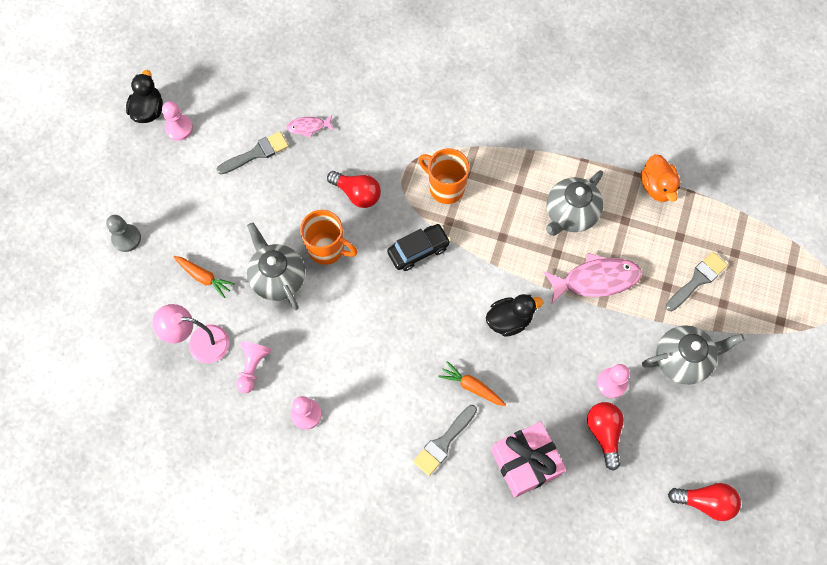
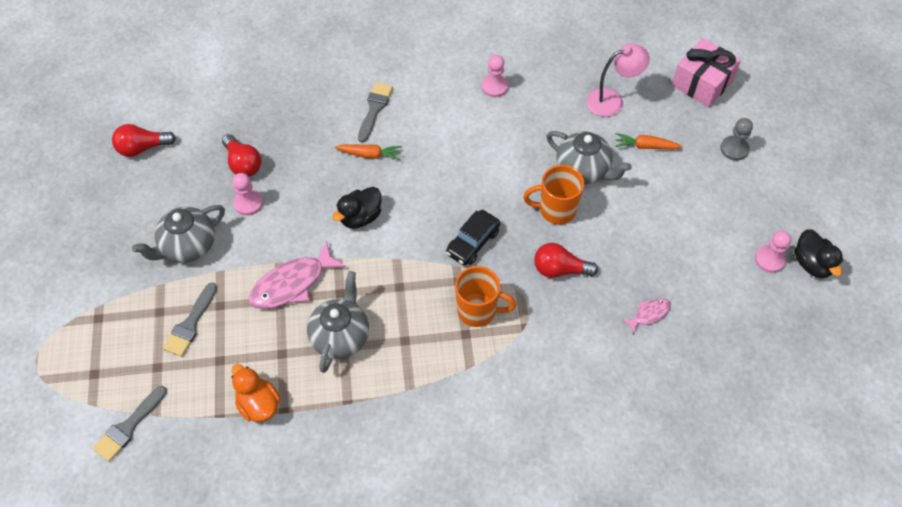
camera: 155 degrees right, 10 degrees down
(253, 367) = (558, 100): pink pawn -> none
(256, 153) = (680, 267): grey brush -> grey brush (128, 426)
(525, 462) = (302, 120): pink gift -> pink gift (702, 83)

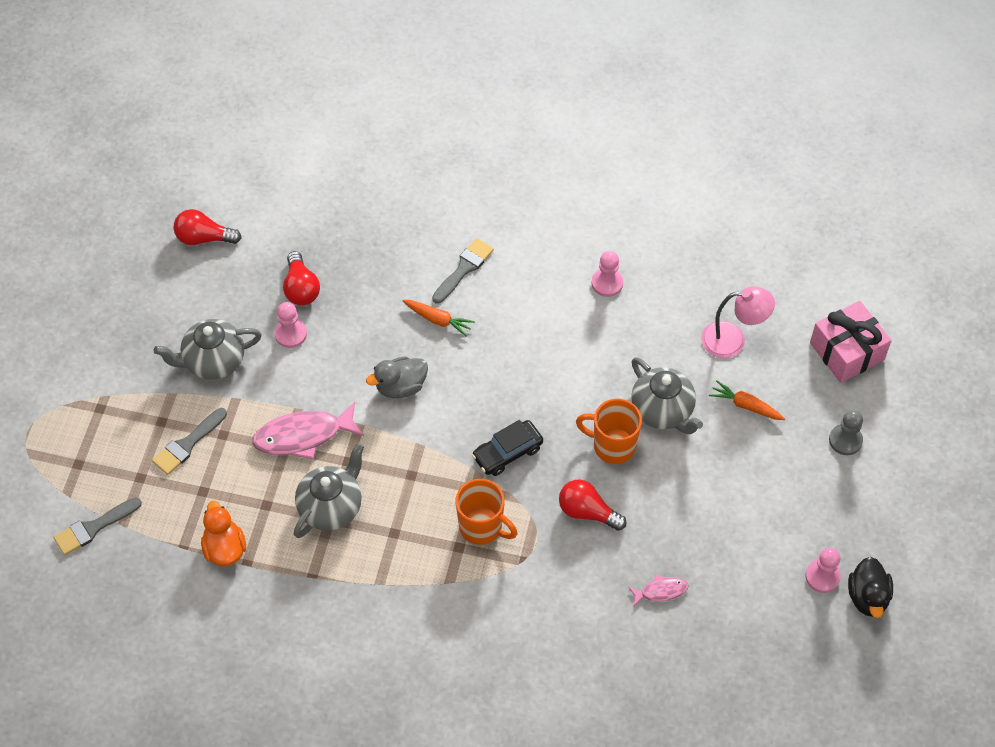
camera: 20 degrees right, 0 degrees up
(360, 217) = (400, 386): black duck -> grey duck

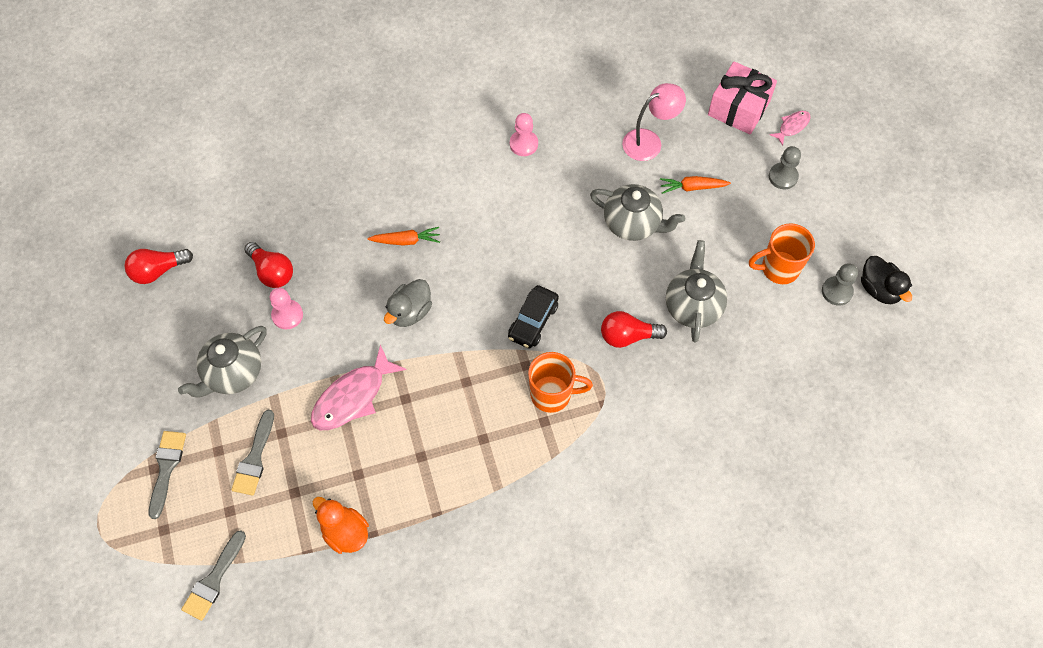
camera: 30 degrees left, 5 degrees up
(331, 507) = (416, 445): grey teapot -> grey teapot (693, 306)
(464, 269) = (401, 188): grey brush -> grey brush (166, 468)
(612, 446) = (612, 272): orange mug -> orange mug (778, 268)
(661, 591) = (726, 369): pink fish -> pink fish (792, 126)
(822, 577) = (837, 291): pink pawn -> grey pawn

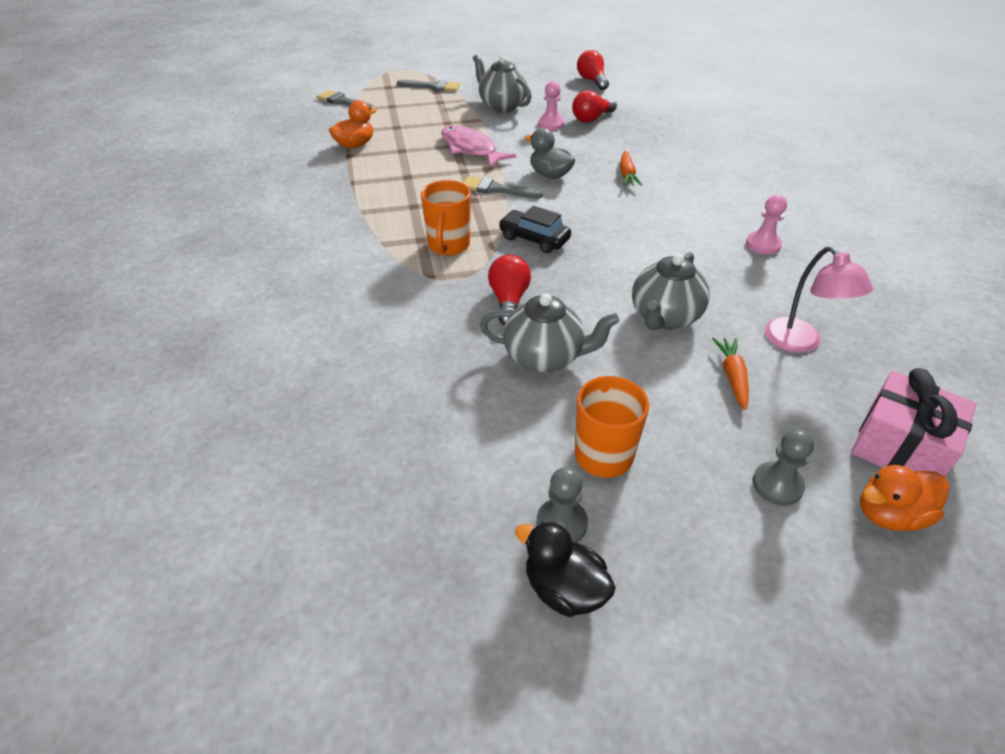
camera: 95 degrees right, 20 degrees down
(254, 458) = (429, 113): grey brush -> grey brush (496, 189)
(792, 126) = (889, 514): pink fish -> orange duck
(879, 289) = (564, 589): black duck -> black duck turned 60 degrees clockwise

